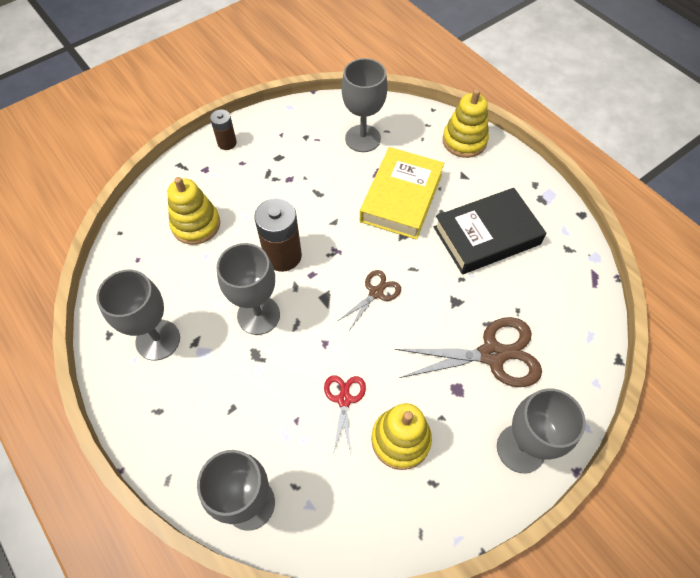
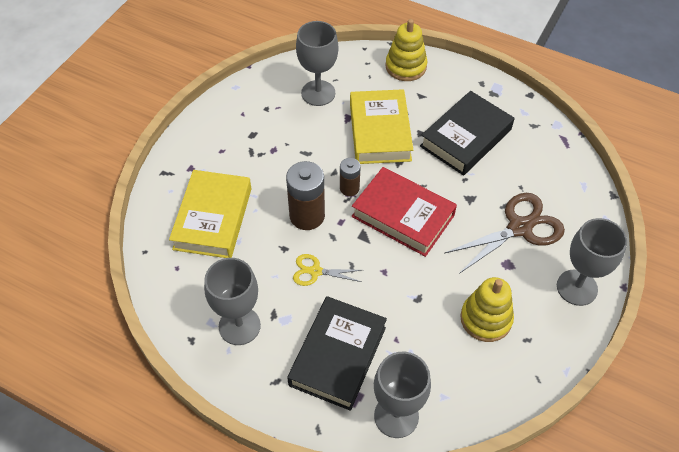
camera: 25 degrees left, 5 degrees down
(196, 225) = (213, 218): yellow stacking toy -> yellow book
(227, 143) = (197, 138): brown battery -> brown battery (349, 188)
(230, 412) = (338, 356): none -> black book
(258, 315) = (315, 271): grey goblet -> yellow scissors
(344, 399) = (425, 308): red scissors -> none
(376, 293) = (403, 216): brown scissors -> red book

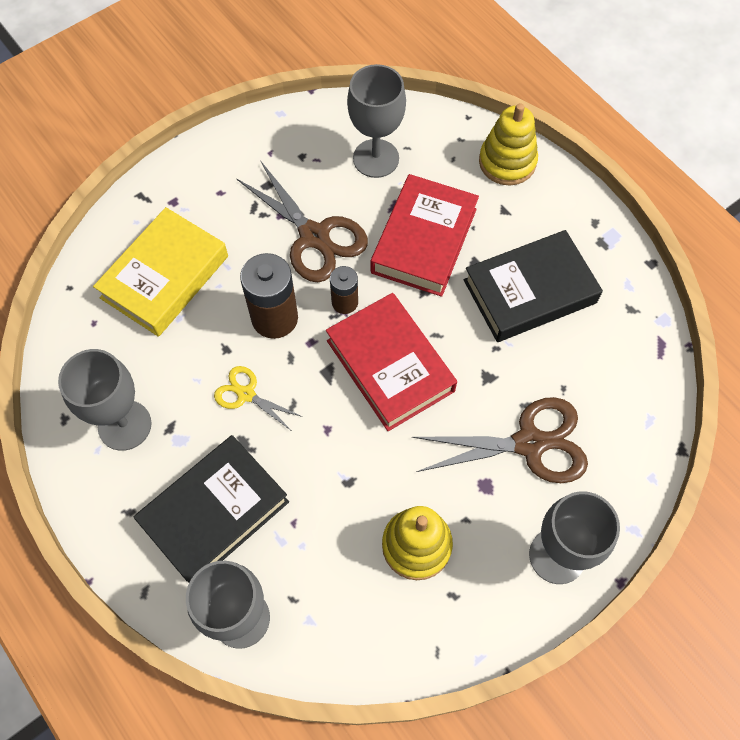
camera: 25 degrees right, 10 degrees up
(304, 155) = (314, 236): none -> brown scissors
(380, 132) = (424, 241): yellow book -> red book

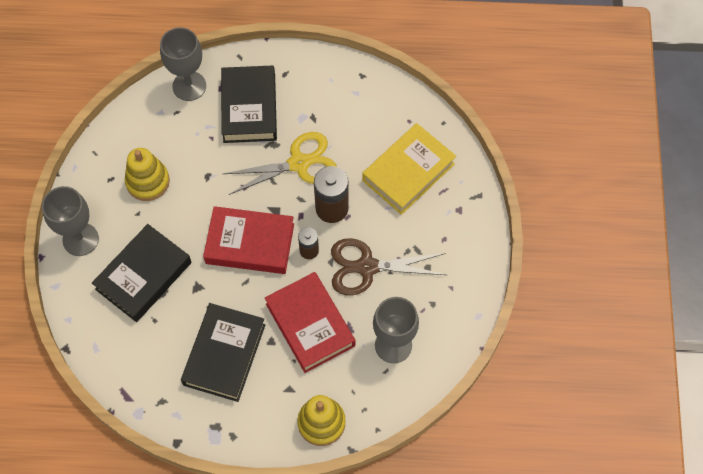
camera: 130 degrees right, 0 degrees up
(124, 425) = (333, 99): grey goblet -> none
(165, 277) = (408, 172): yellow book -> yellow book turned 60 degrees clockwise
(246, 394) = (299, 163): yellow scissors -> yellow scissors, size x1.85
(529, 443) = (143, 276): brown scissors -> black book

